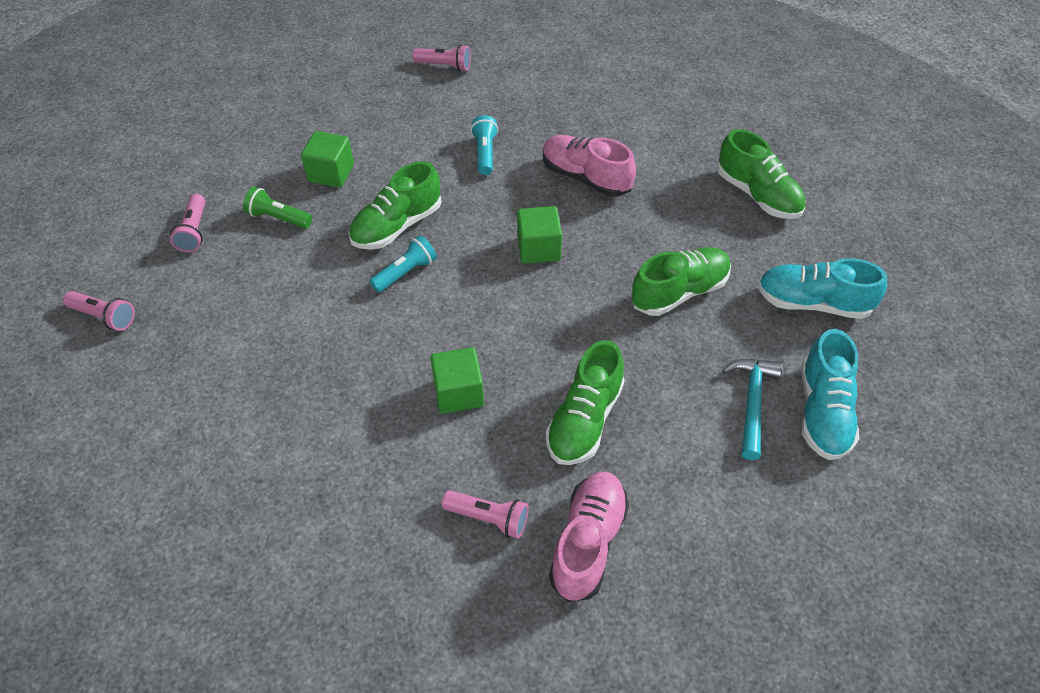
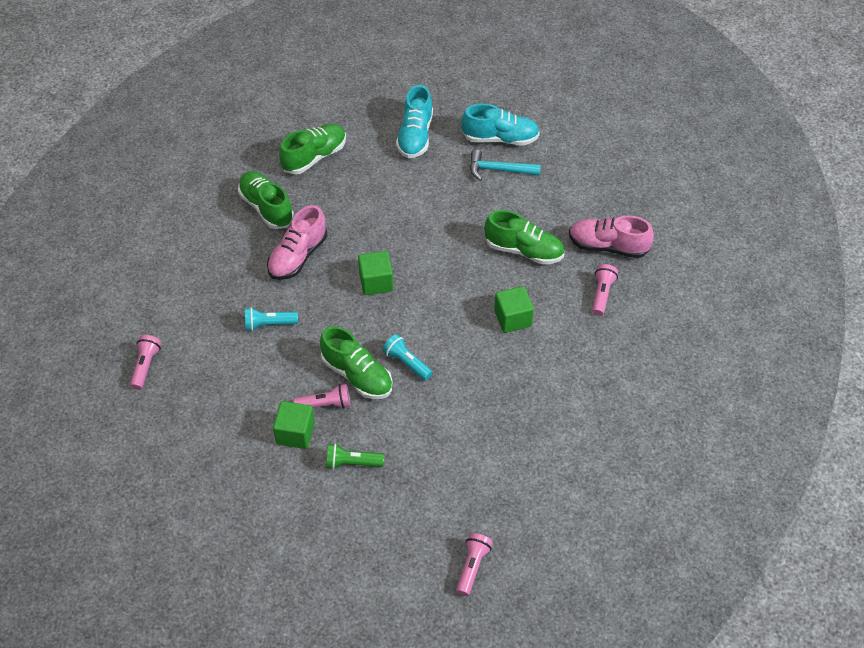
camera: 95 degrees left, 0 degrees up
(194, 231) = (371, 525): pink flashlight -> pink flashlight (325, 405)
(278, 218) = (352, 463): green flashlight -> green flashlight turned 75 degrees clockwise
(679, 292) = (412, 202): green shoe -> green shoe (266, 208)

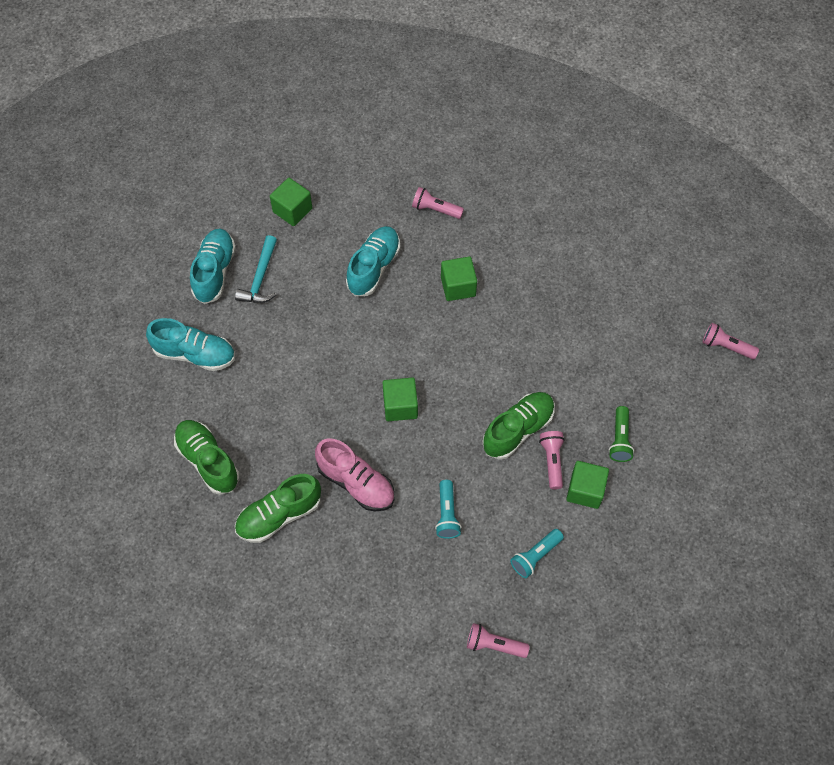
camera: 85 degrees left, 10 degrees up
(407, 363) = (505, 384): turquoise flashlight -> turquoise flashlight (535, 556)
(524, 250) = (373, 267): green shoe -> turquoise shoe
(578, 184) = (292, 210): none -> green cube
(608, 246) = (377, 196): pink shoe -> none

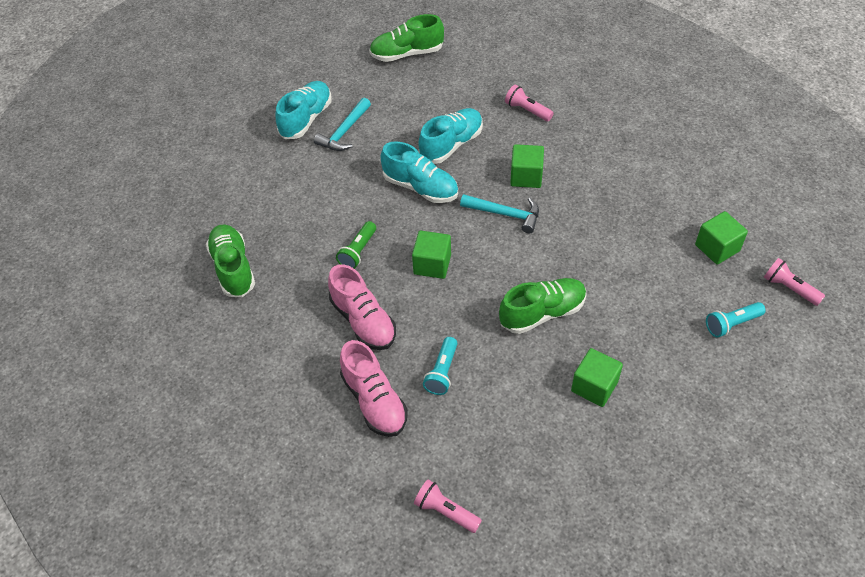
camera: 20 degrees right, 10 degrees down
(195, 354) = (260, 179): turquoise shoe -> turquoise shoe (420, 187)
(279, 515) = (278, 331): green shoe -> green shoe (407, 54)
(292, 210) = (395, 86): green cube -> green cube (717, 248)
(395, 560) = (374, 400): none -> pink shoe
(451, 333) = (505, 214): none -> turquoise hammer
(535, 556) = (520, 436): turquoise flashlight -> turquoise flashlight (731, 324)
(552, 461) = (568, 350): pink flashlight -> none
(619, 439) = (647, 347): green flashlight -> green flashlight (358, 251)

